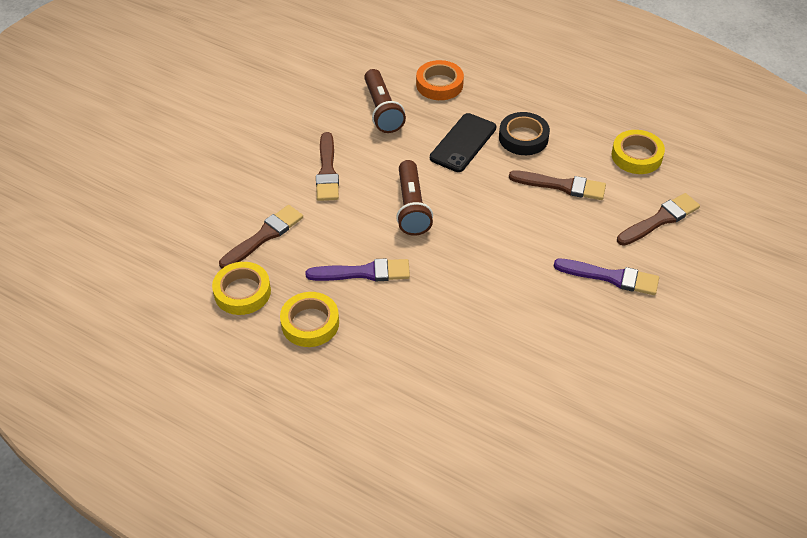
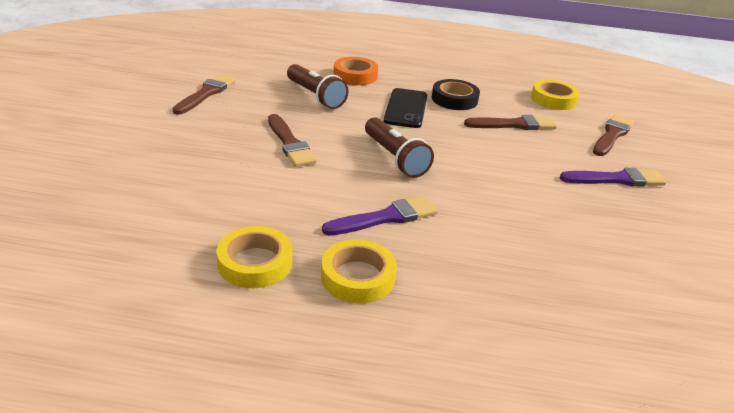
camera: 25 degrees left, 15 degrees down
(264, 236) = (252, 205): brown brush -> brown brush (206, 93)

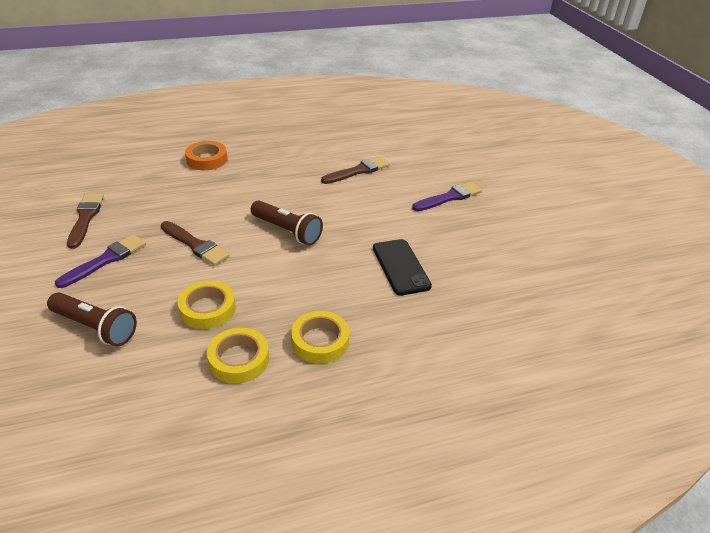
camera: 25 degrees left, 5 degrees up
(315, 96) = (186, 191): brown flashlight -> brown flashlight (95, 328)
(385, 218) = (311, 286): purple brush -> purple brush (106, 260)
(406, 108) = (268, 181): black phone -> black phone (400, 267)
(454, 99) = (301, 160): black tape -> none
(553, 99) = (374, 138): yellow tape -> yellow tape (207, 309)
(612, 135) = (429, 159): brown brush -> none

